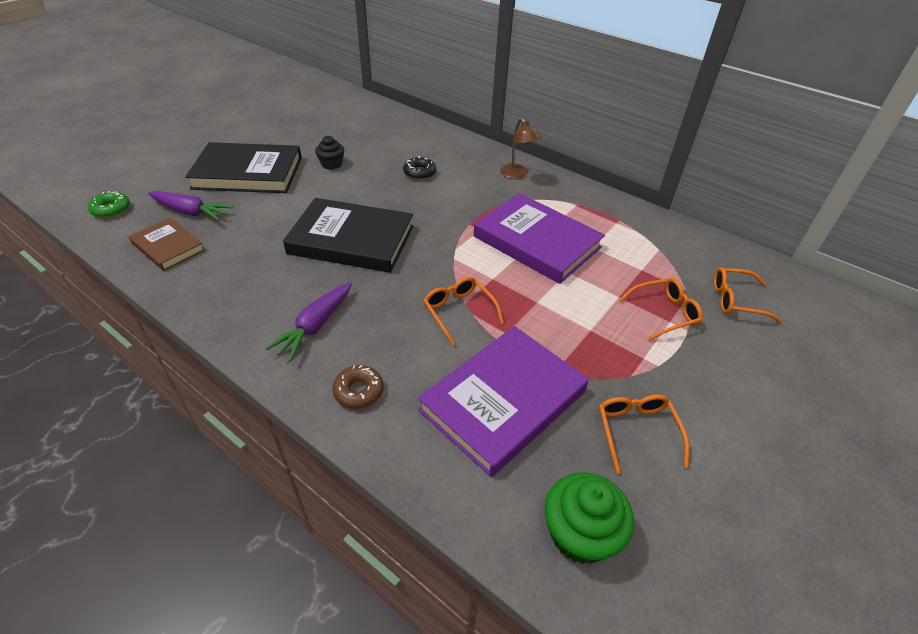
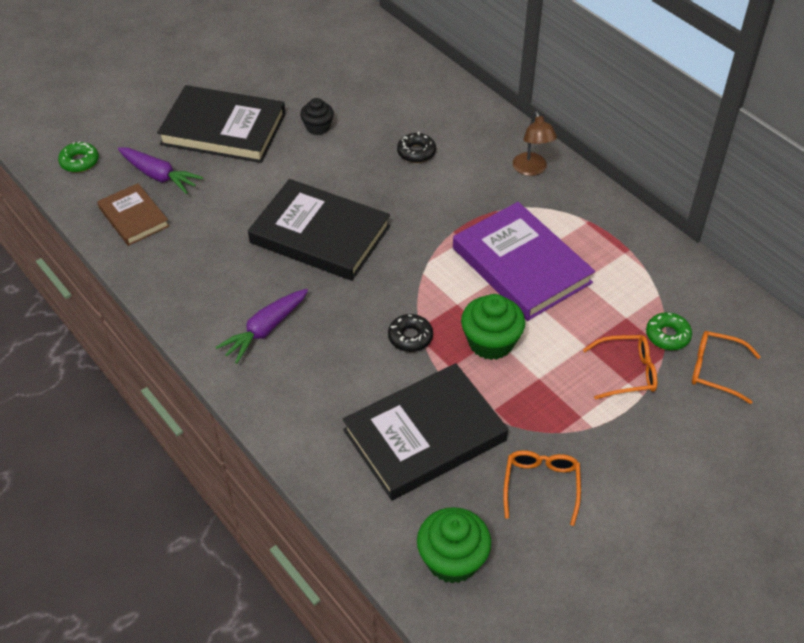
camera: 15 degrees right, 5 degrees up
(358, 391) = (293, 402): brown donut -> none
(459, 312) = (410, 337): orange glasses -> black donut
(503, 401) = (425, 435): purple book -> black book
(535, 306) = (491, 342): none -> green cupcake
(682, 279) = (667, 335): none -> green donut

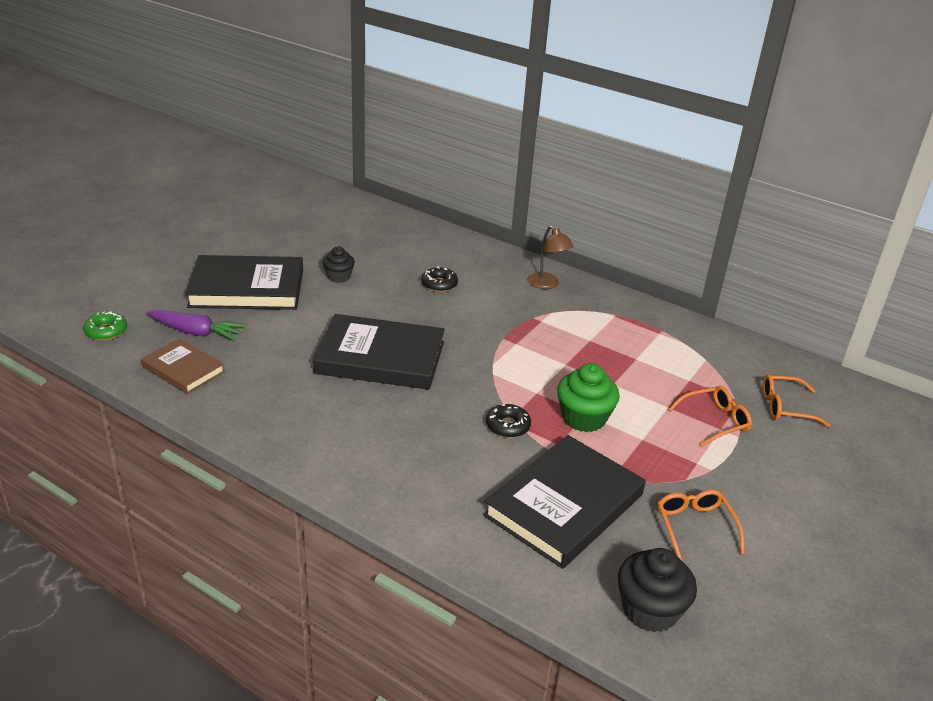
camera: 20 degrees left, 15 degrees down
(265, 330) = (363, 443): purple carrot -> none
(452, 560) = (649, 610): green cupcake -> black cupcake
(521, 265) = (577, 355): purple book -> none
(667, 335) = (731, 388): green donut -> none

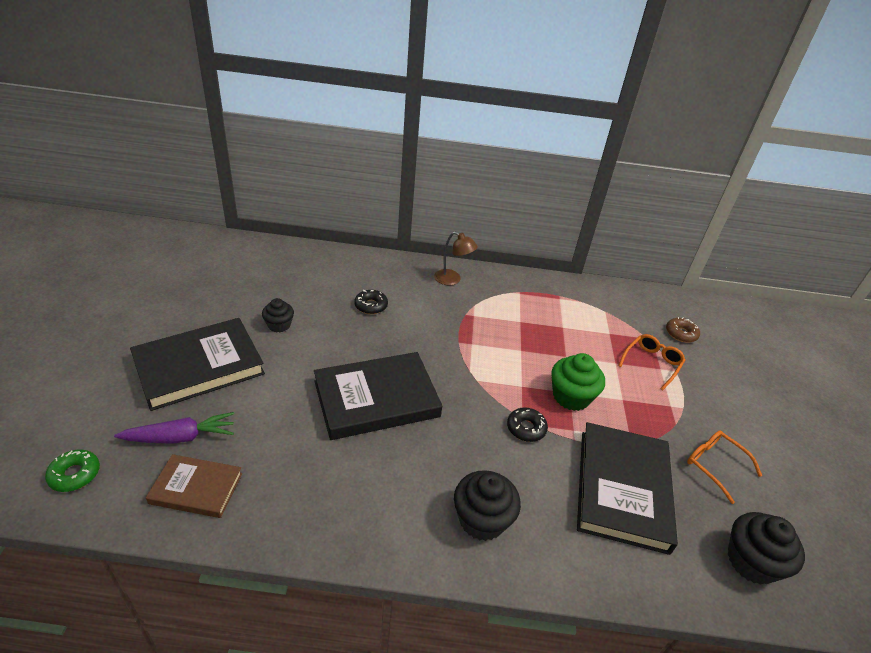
camera: 30 degrees left, 5 degrees up
(399, 474) = (482, 519): none -> black cupcake
(786, 407) = (681, 334): orange glasses -> brown donut

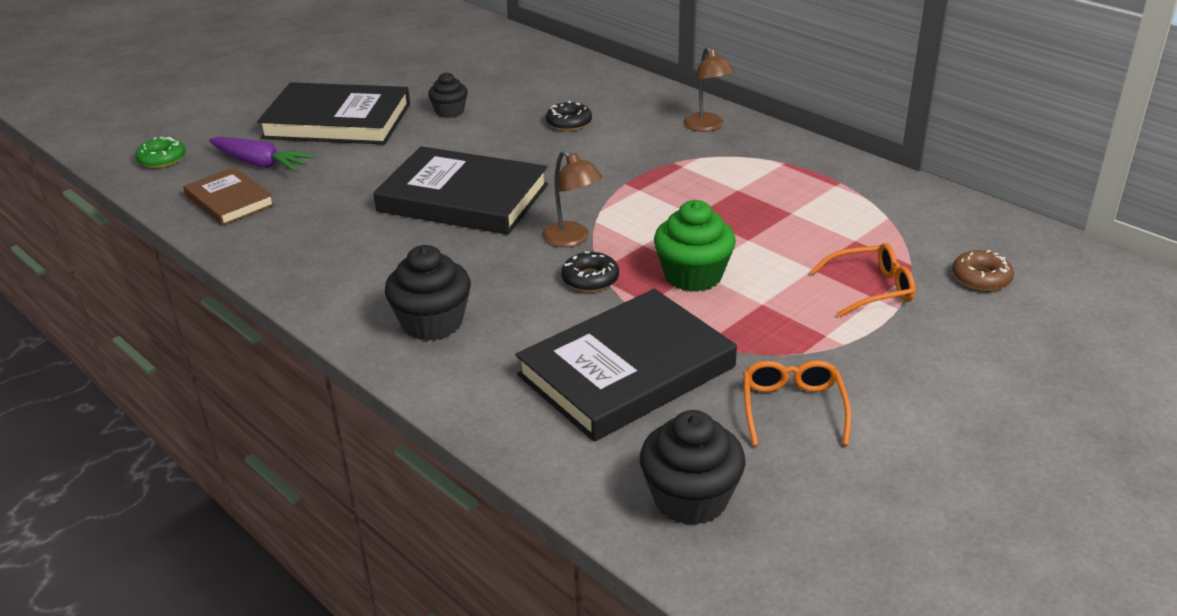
camera: 45 degrees right, 5 degrees down
(480, 401) = (572, 239): none -> brown lamp

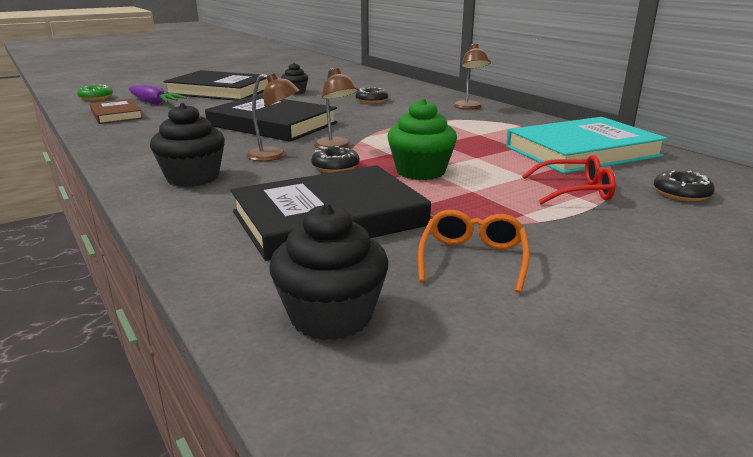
camera: 10 degrees right, 10 degrees down
(505, 267) = (274, 156): none -> brown lamp
(867, 211) = (582, 151): none -> turquoise book
(870, 289) = (574, 191): orange glasses -> red glasses
(981, 278) = (681, 193): brown donut -> black donut

